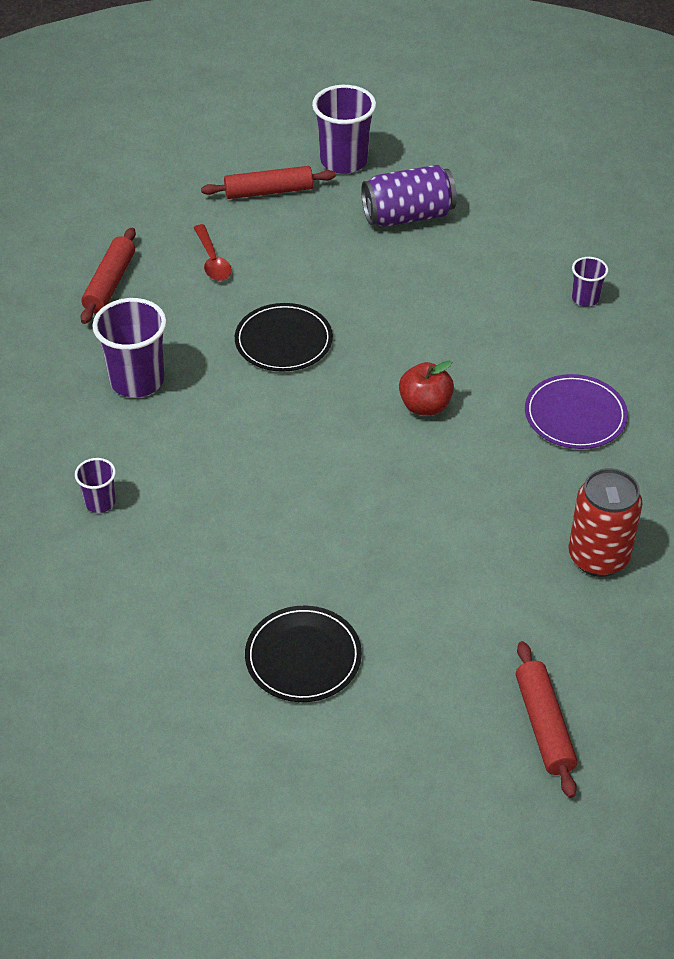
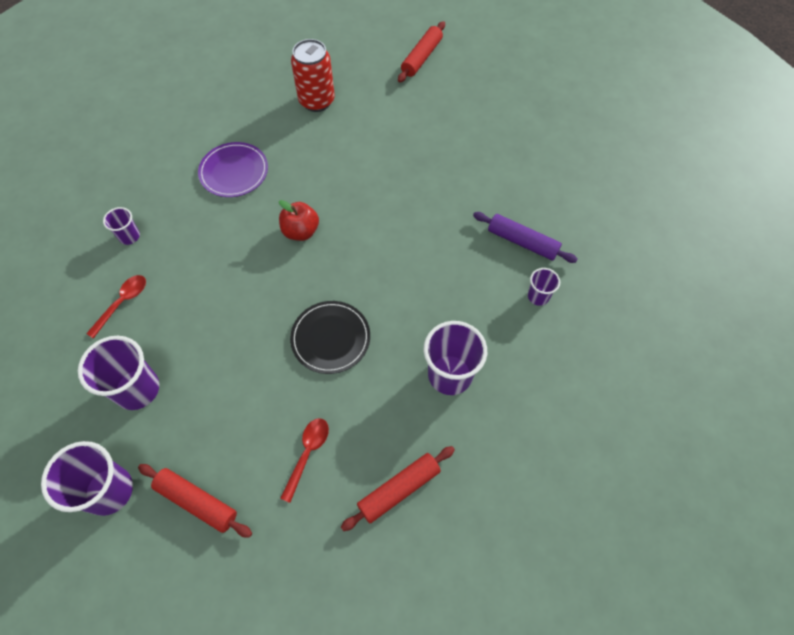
camera: 140 degrees left, 15 degrees up
(164, 549) = (522, 242): none -> purple rolling pin
(303, 657) = (497, 144): black plate -> none
(408, 216) = (137, 389): purple can -> purple cup
(509, 253) = (122, 303): none -> red spoon

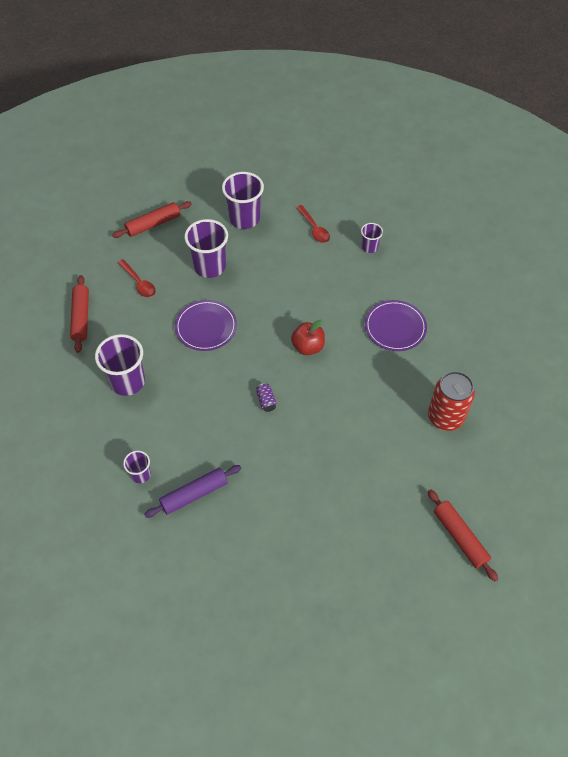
camera: 120 degrees right, 5 degrees down
(109, 491) = (190, 190): purple cup -> purple cup (210, 266)
(330, 338) = (206, 327): black plate -> purple plate
(387, 235) = (266, 401): none -> purple can

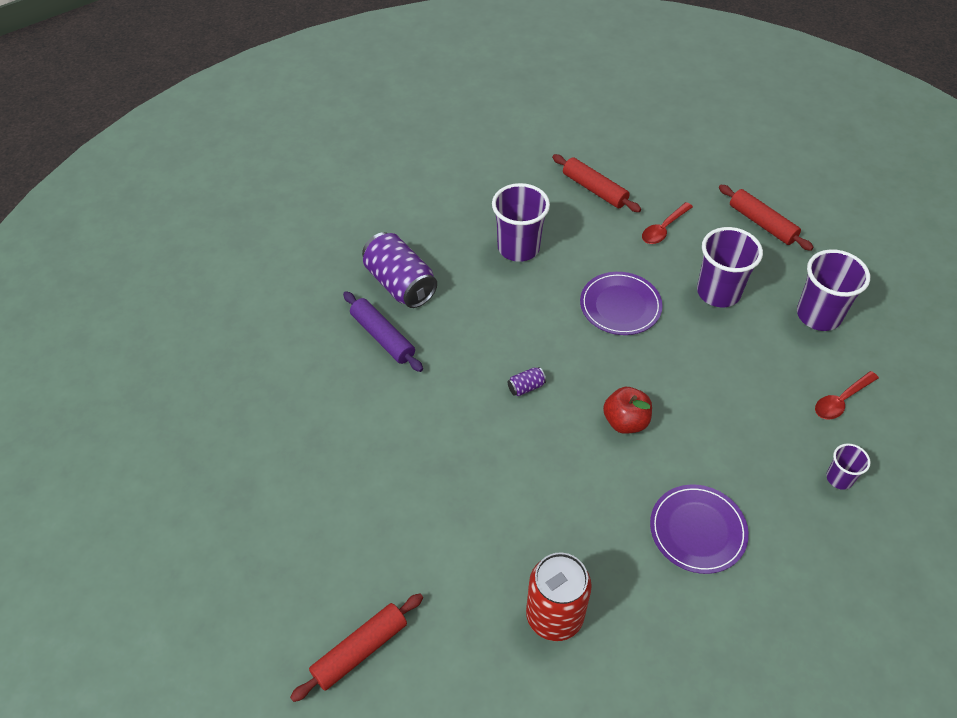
camera: 80 degrees right, 5 degrees down
(81, 317) = (594, 190): red rolling pin -> red rolling pin turned 60 degrees clockwise
(141, 474) = (400, 284): purple cup -> purple can

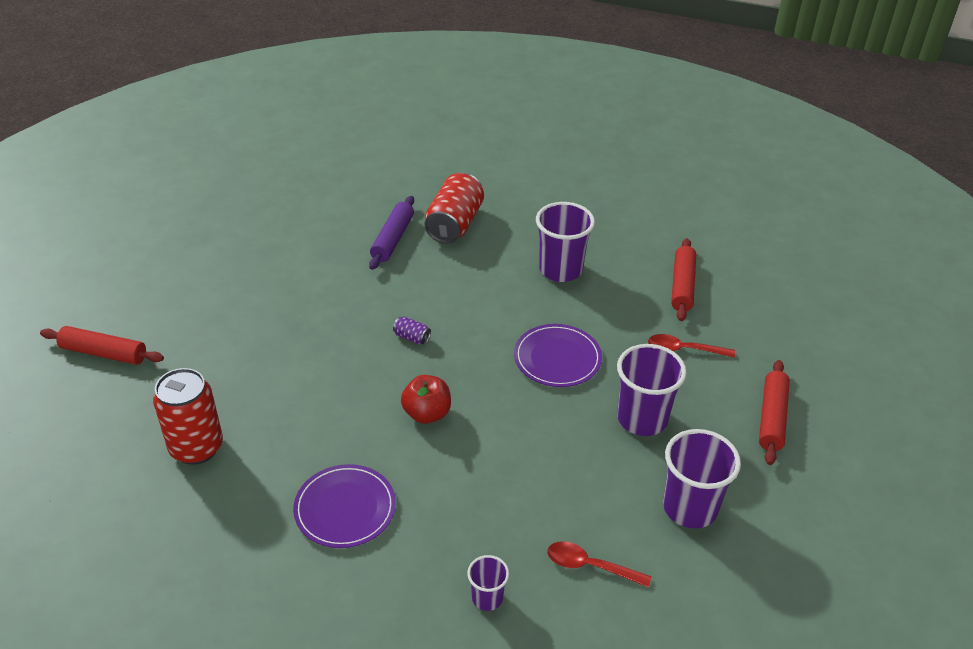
camera: 55 degrees right, 10 degrees down
(400, 284) = (454, 224): purple can -> red can

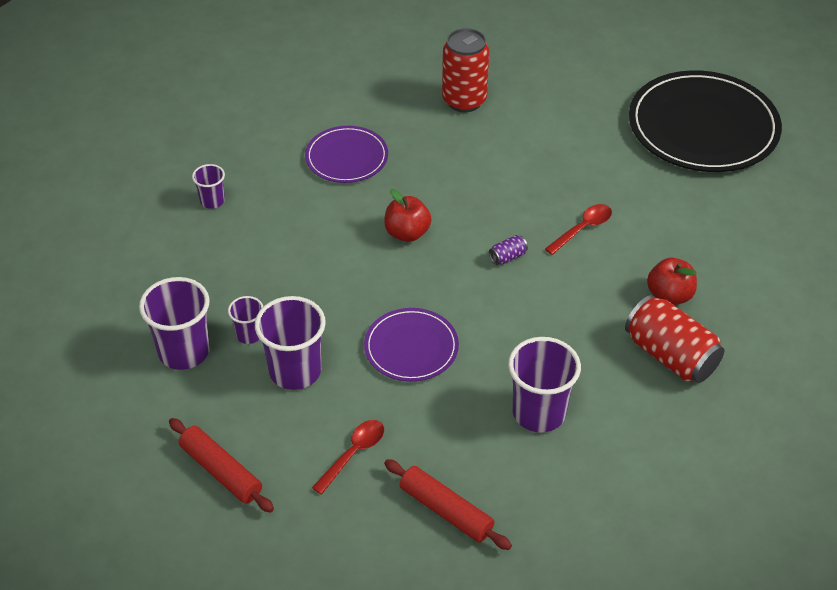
camera: 120 degrees right, 5 degrees up
(104, 353) = (606, 75): red rolling pin -> none
(162, 271) = (703, 127): none -> black plate
(393, 239) = (669, 296): purple rolling pin -> red apple
(590, 566) = (188, 265): red spoon -> red spoon (582, 229)
(632, 470) = (249, 334): none -> purple cup

